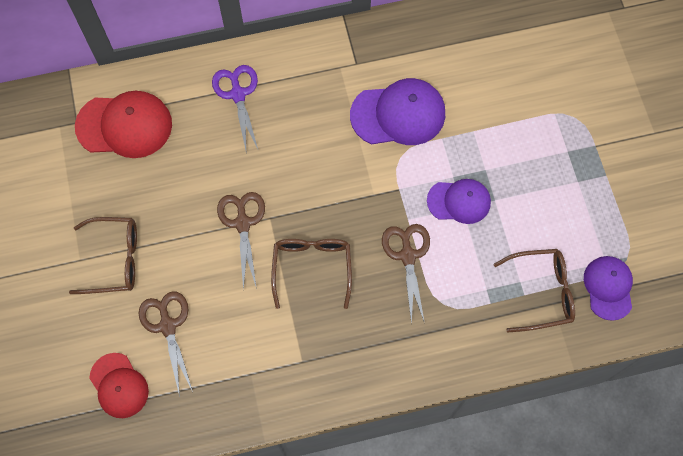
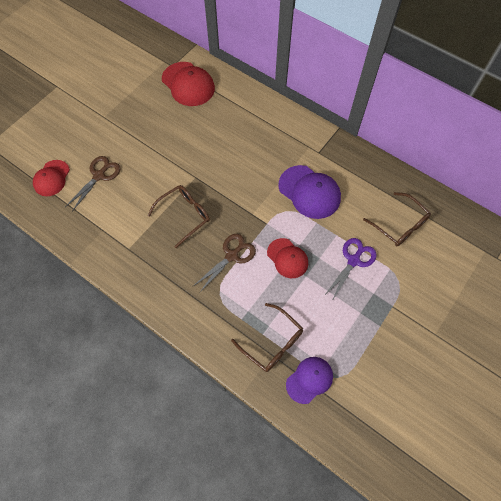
camera: 50 degrees right, 5 degrees down
(115, 259) = (115, 130): brown glasses -> brown glasses (400, 225)
(238, 94) = (249, 115): purple scissors -> purple scissors (353, 260)
(243, 223) = (181, 167): brown scissors -> none
(459, 201) = (287, 258): purple cap -> red cap

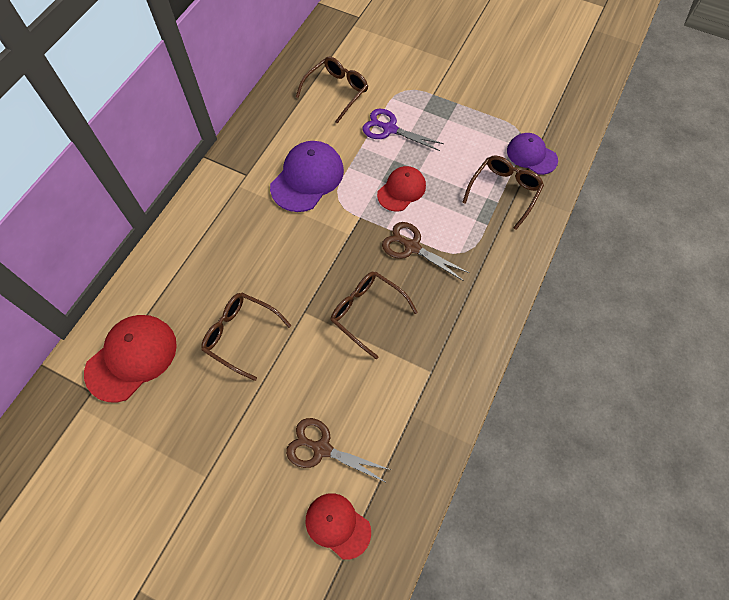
camera: 100 degrees left, 0 degrees up
(52, 178) = (337, 525): red cap -> red cap turned 150 degrees counterclockwise
(188, 139) = (240, 335): none -> brown glasses

